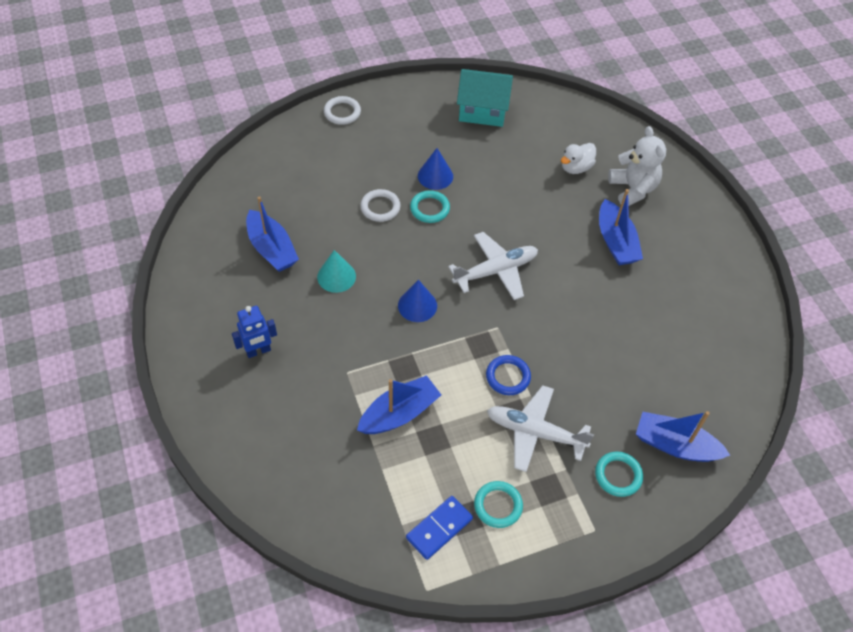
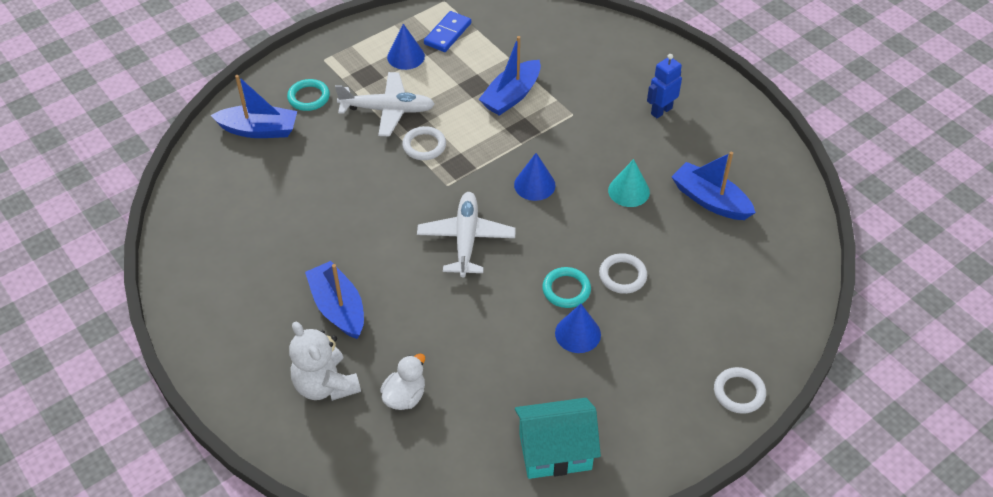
camera: 165 degrees right, 5 degrees down
(496, 271) = (466, 239): white plane -> white plane turned 135 degrees clockwise
(498, 505) = (406, 56): turquoise ring -> blue cone
(508, 377) = (424, 146): blue ring -> white ring

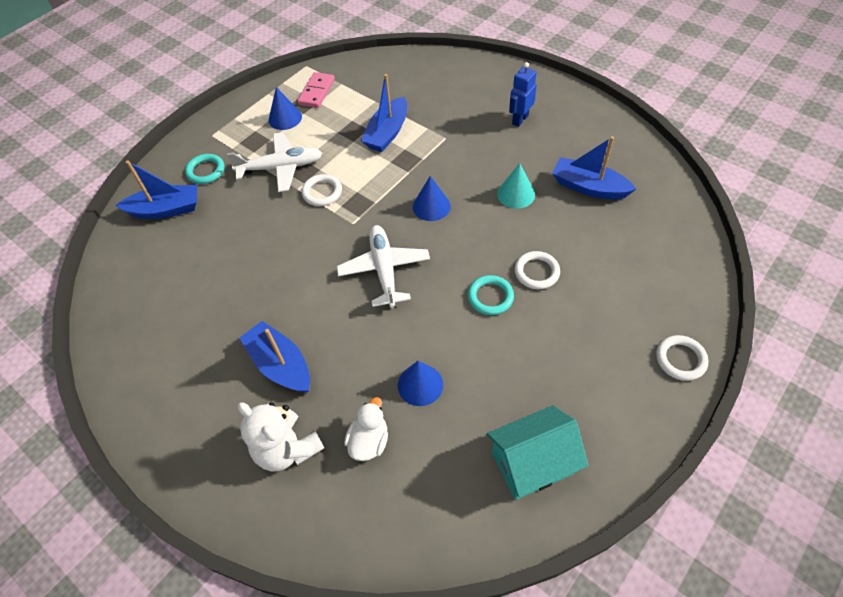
camera: 10 degrees left, 5 degrees up
(448, 34) = (317, 92): blue domino -> pink domino
(577, 333) = (514, 337): blue cone -> blue cone (420, 384)

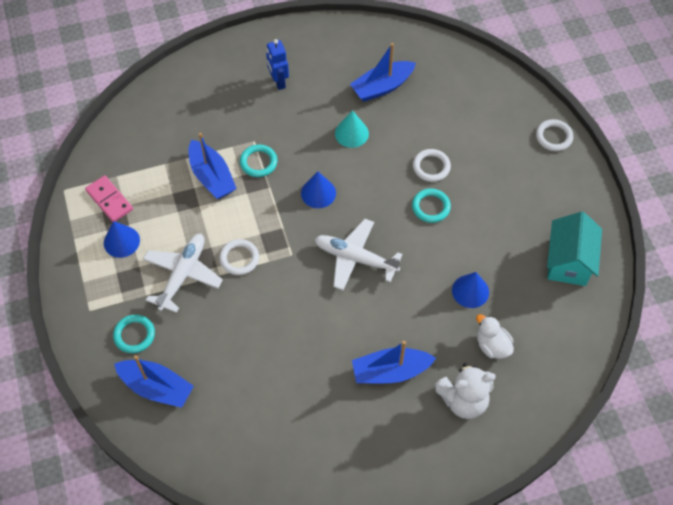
camera: 60 degrees left, 5 degrees up
(166, 210) = (156, 387): blue boat -> blue boat turned 90 degrees clockwise
(427, 152) = (258, 162): none -> turquoise ring

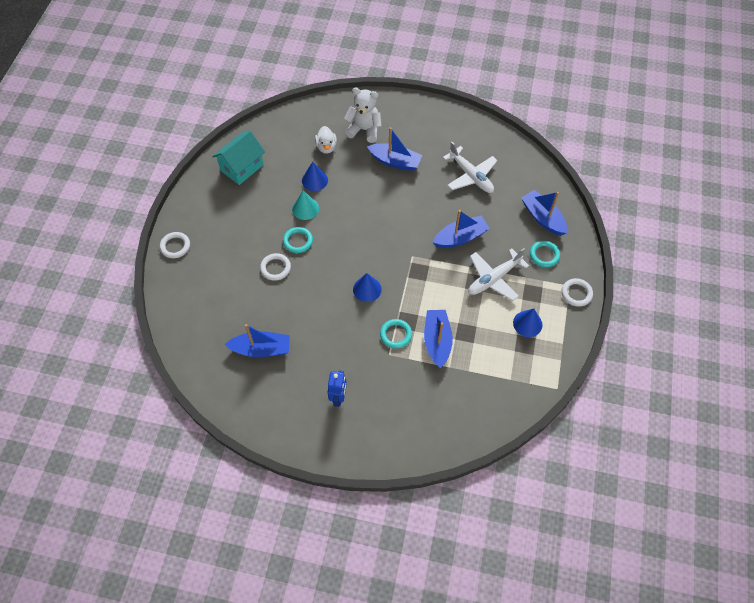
camera: 150 degrees left, 0 degrees up
(109, 200) = (524, 361): pink domino -> none
(239, 258) = (449, 270): white ring -> white ring (576, 293)
(247, 306) = (460, 237): none -> blue boat
(351, 133) = (312, 322): turquoise cone -> turquoise cone (305, 208)
(355, 258) = (372, 233): white plane -> white plane (471, 176)

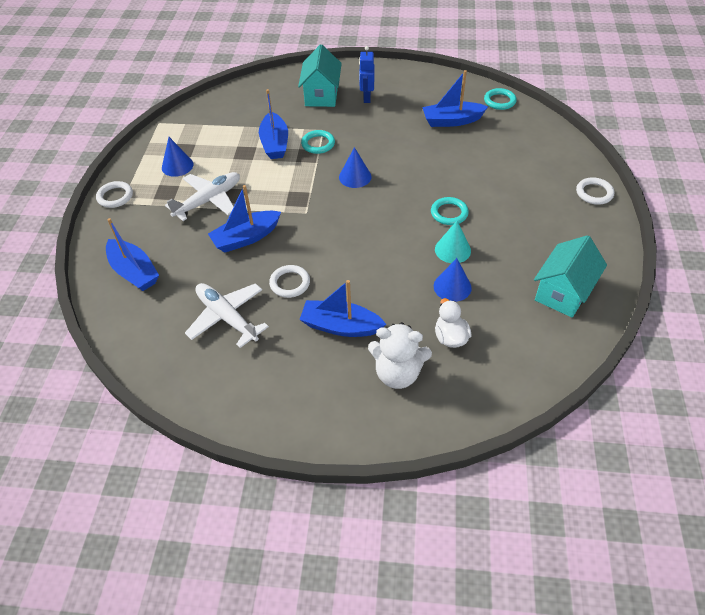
camera: 175 degrees right, 10 degrees down
(275, 268) = (465, 185): white ring -> white ring (290, 283)
(386, 409) = (321, 95): none -> turquoise house
(544, 255) = (143, 230): turquoise ring -> turquoise ring (499, 101)

